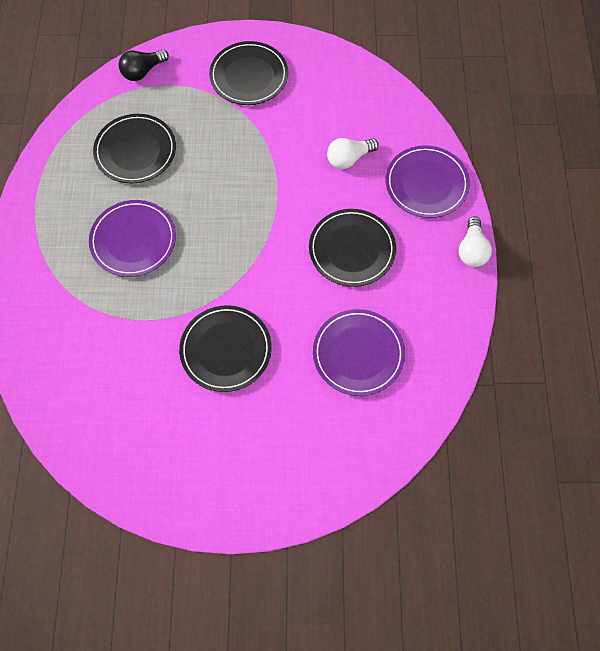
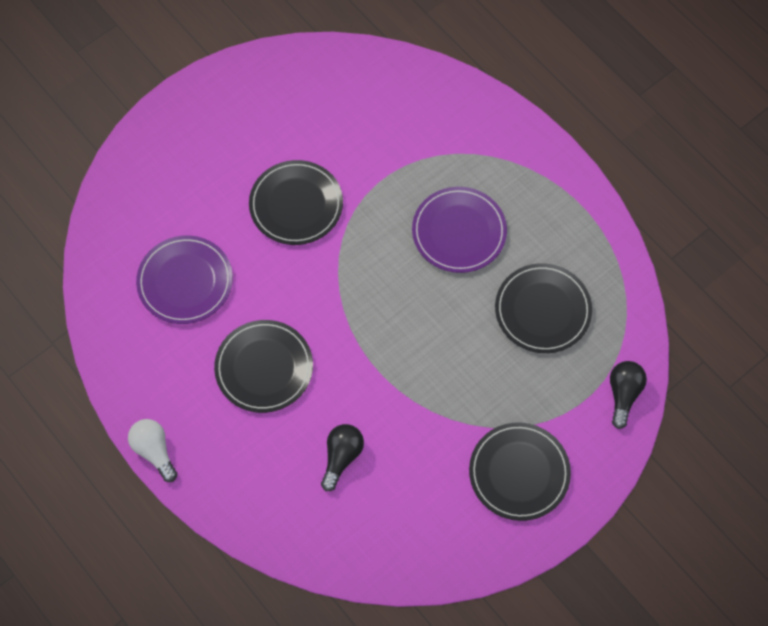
camera: 140 degrees right, 0 degrees up
(349, 159) = (341, 457): white light bulb -> black light bulb
(426, 184) = (246, 488): purple plate -> none

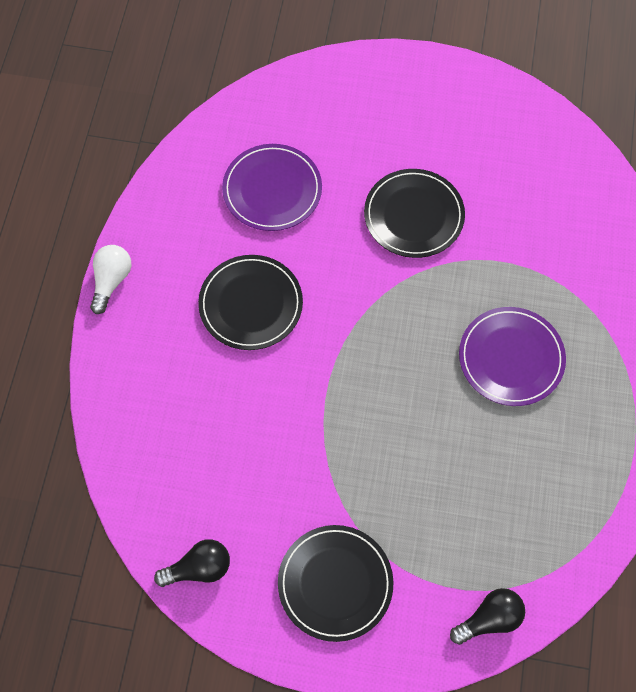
camera: 50 degrees right, 0 degrees up
(341, 457) = (225, 425): black light bulb -> black light bulb (199, 568)
(542, 310) = (504, 484): black plate -> none

